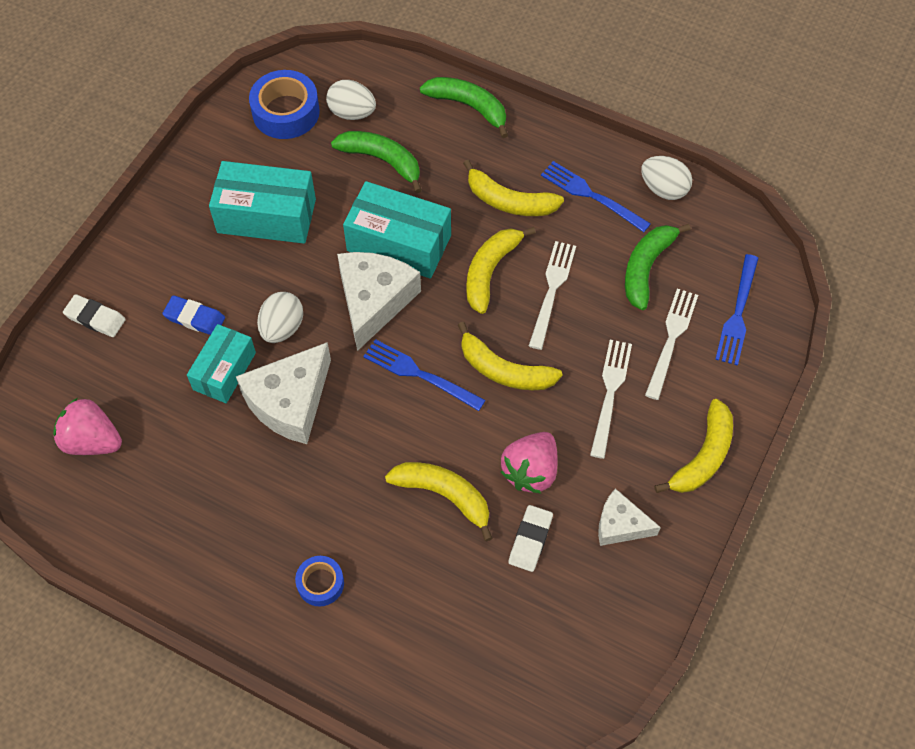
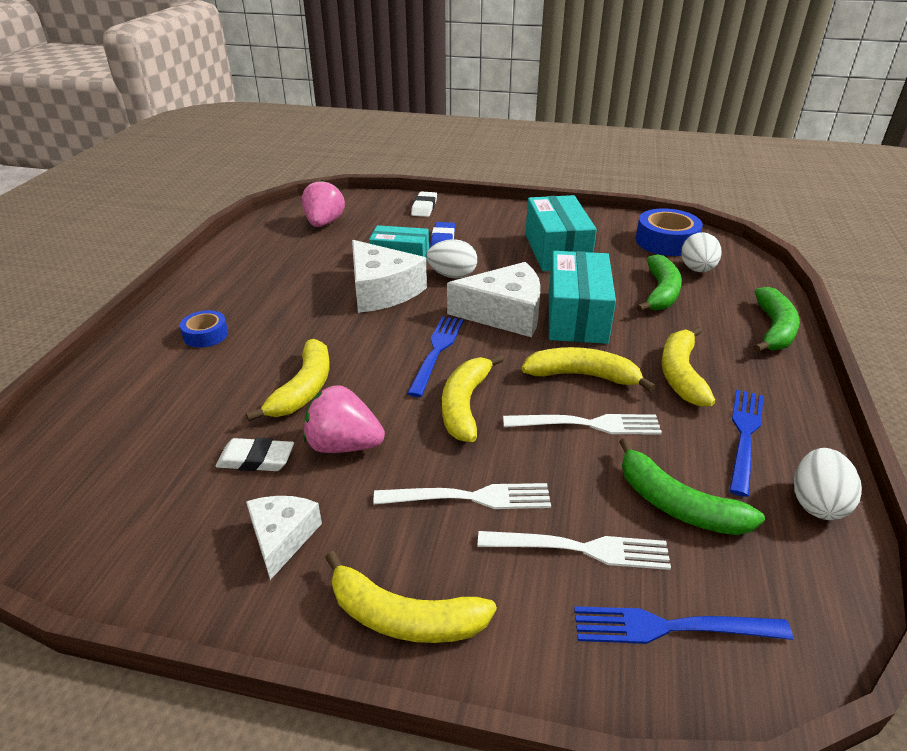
camera: 75 degrees right, 25 degrees down
(290, 402) = (382, 291): white cheese -> white cheese turned 150 degrees counterclockwise
(646, 268) = (677, 504): green banana -> green banana turned 150 degrees counterclockwise

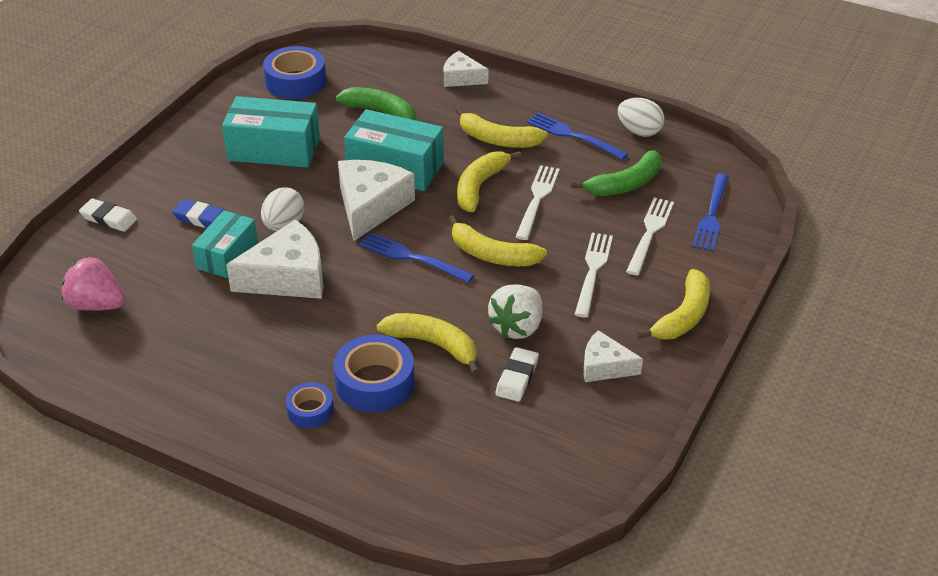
camera: 75 degrees left, 5 degrees up
(244, 363) = (375, 382): none -> blue tape
(344, 445) = (517, 327): pink strawberry -> white strawberry
(697, 270) = (355, 82): white egg -> none
(774, 329) = (461, 78): green banana -> white cheese

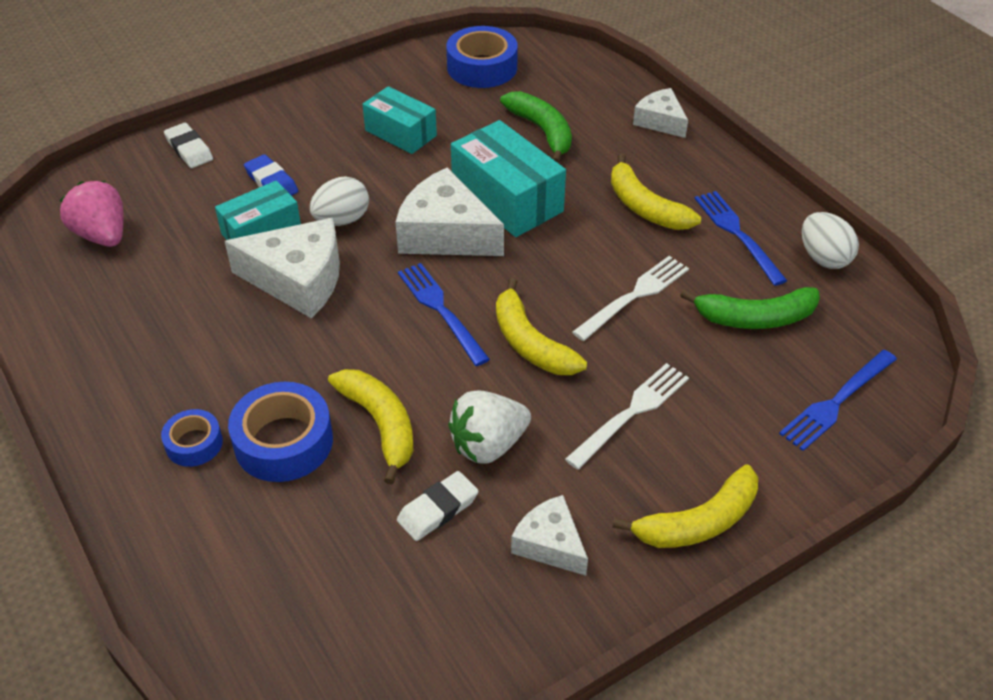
camera: 30 degrees right, 5 degrees up
(274, 149) = (400, 133): turquoise box -> turquoise box, size x0.65
(371, 206) = (445, 233): white cheese -> white cheese turned 105 degrees counterclockwise
(480, 186) = (581, 255): yellow banana -> none
(650, 233) = (739, 393): white fork -> none

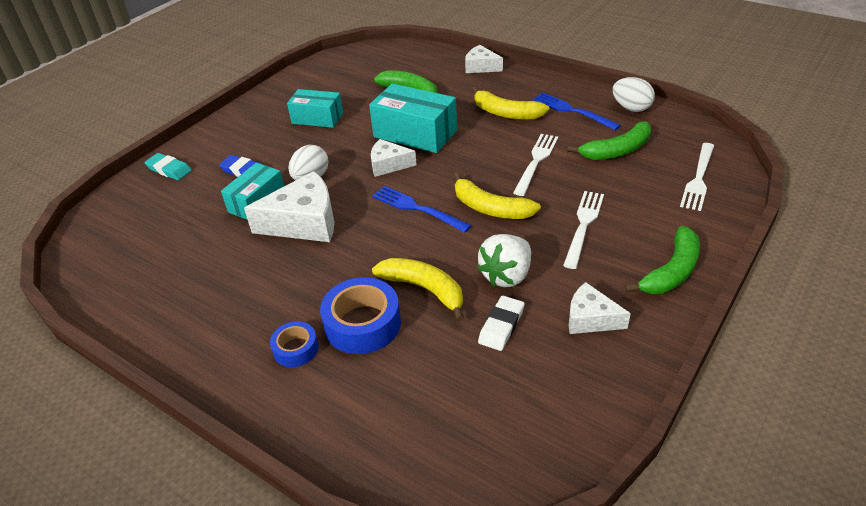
camera: 20 degrees left, 5 degrees down
(102, 235) = (135, 241): pink strawberry -> none
(189, 149) = (169, 169): white eraser -> turquoise eraser
(445, 233) = (388, 164): white cheese -> white cheese, size x0.58
(482, 67) = (346, 69): blue tape -> none
(698, 522) = (671, 271): yellow banana -> green banana
(836, 402) = (698, 179): blue fork -> white fork

